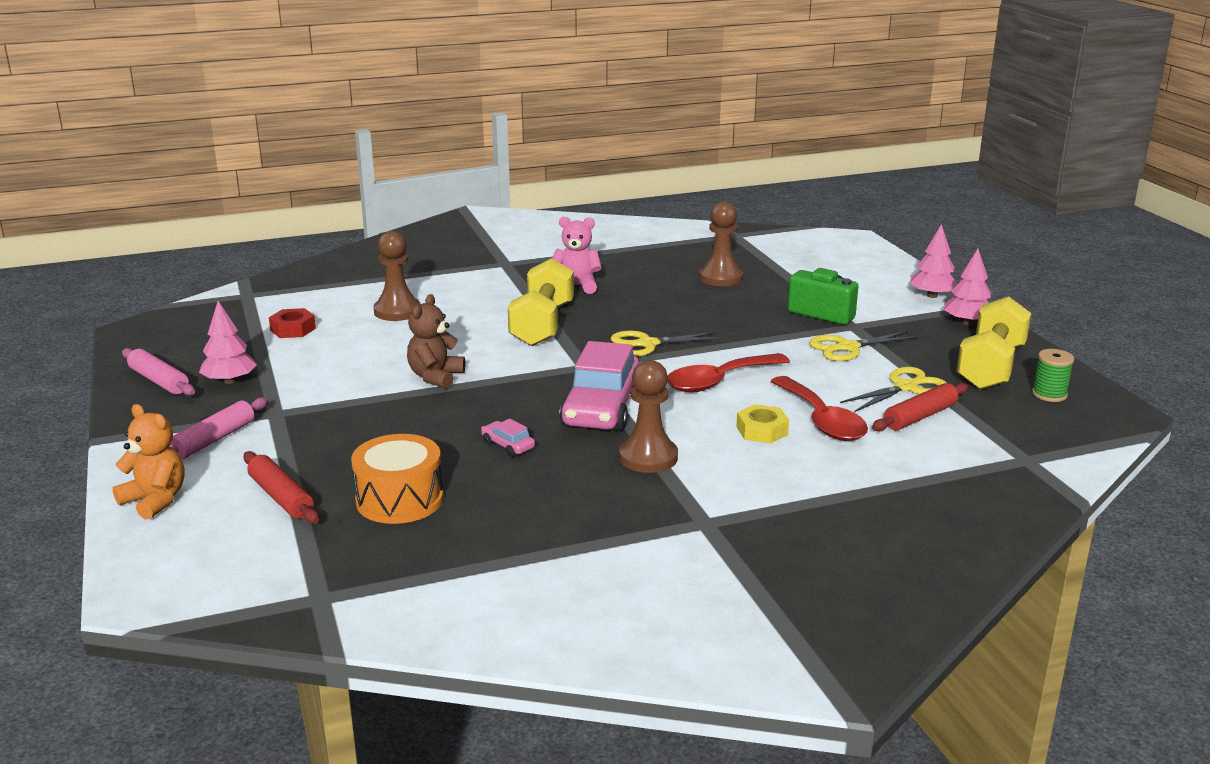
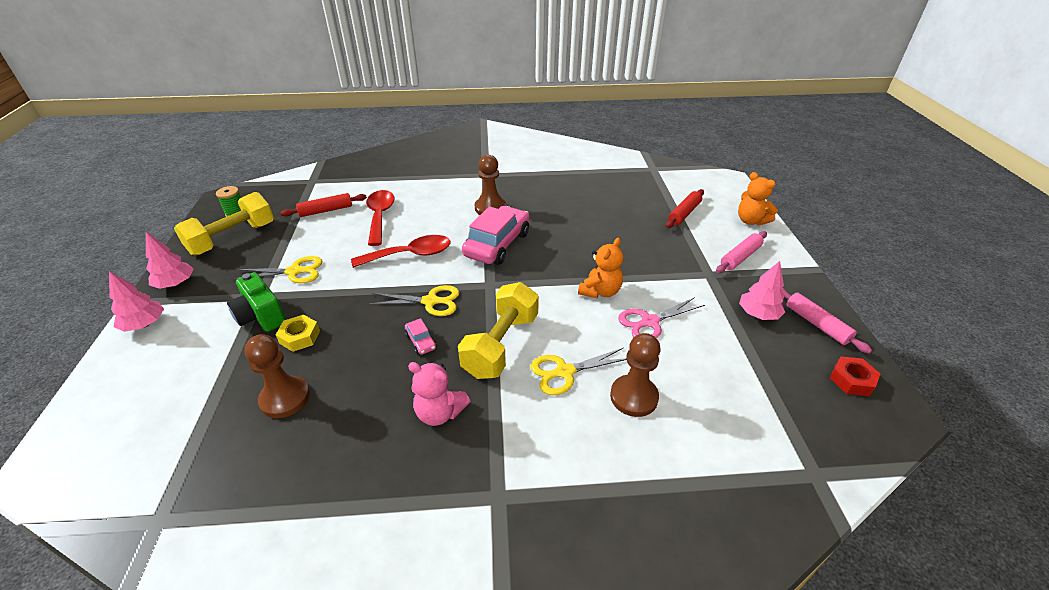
camera: 165 degrees left, 15 degrees up
(281, 497) = (684, 213): red rolling pin -> red rolling pin turned 60 degrees clockwise
(293, 329) = (732, 382): red nut -> red nut (851, 380)
(373, 359) = (649, 322): none -> pink scissors
(399, 500) = (623, 203): orange drum -> none
(435, 377) = (600, 291): brown teddy bear -> orange teddy bear
(508, 445) = (562, 226): pink car -> pink car (421, 341)
(762, 431) = (418, 215): yellow nut -> yellow nut (300, 337)
(906, 387) = (305, 231): yellow scissors -> yellow scissors (564, 372)

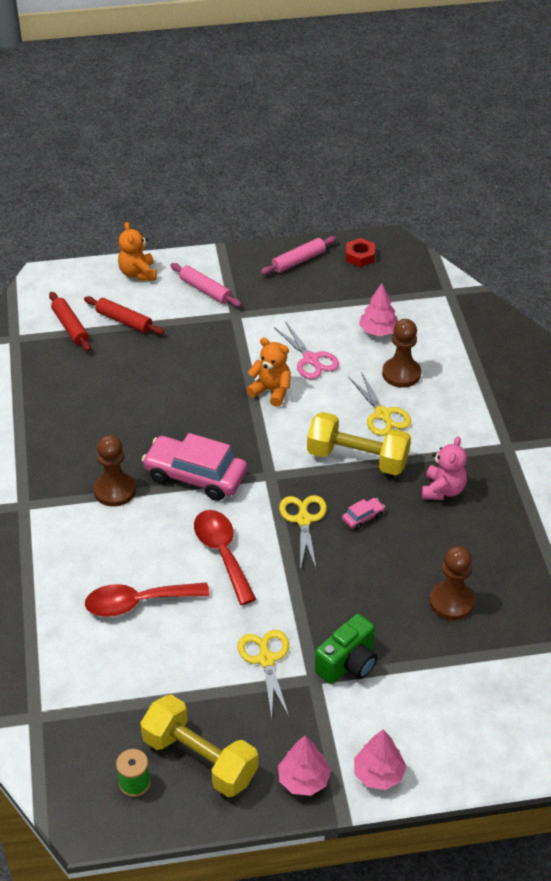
camera: 95 degrees left, 5 degrees up
(300, 337) = (373, 617): yellow nut -> none
(326, 210) = (124, 670): red rolling pin -> red rolling pin (70, 327)
(750, 221) = (138, 273): orange teddy bear -> orange teddy bear turned 120 degrees clockwise
(758, 314) = (290, 292): pink tree -> pink tree (378, 331)

